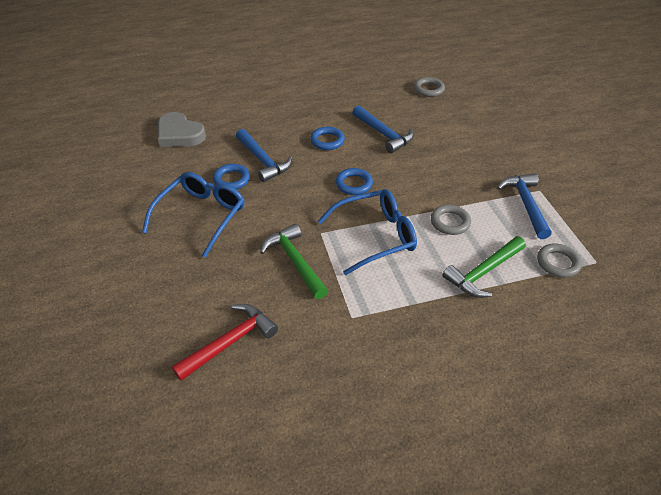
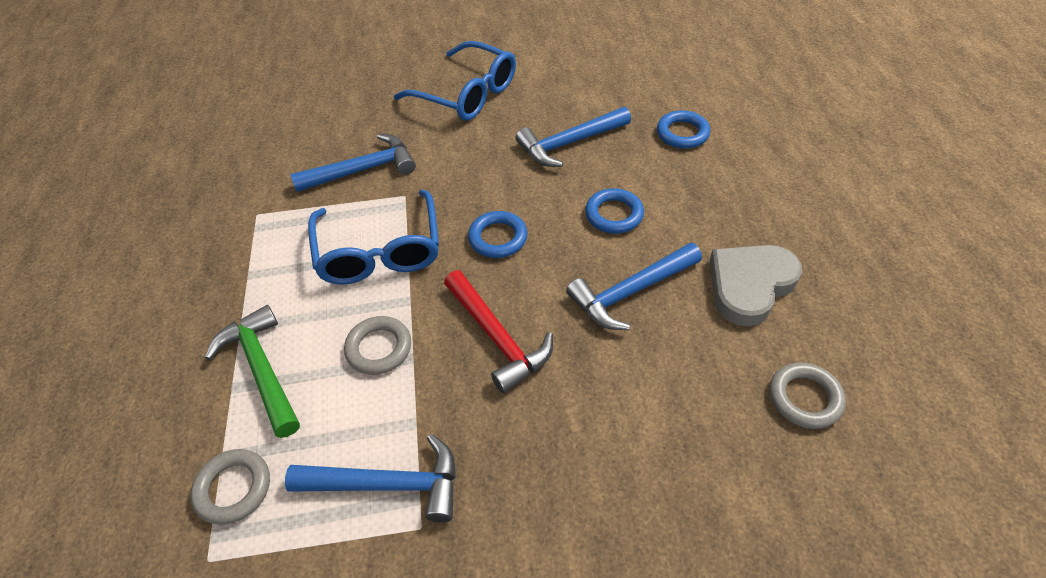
camera: 100 degrees right, 5 degrees up
(179, 134) = (638, 67): grey heart -> grey heart (749, 285)
(230, 342) = (273, 121): red hammer -> red hammer (497, 337)
(231, 179) = (531, 115): blue ring -> blue ring (682, 133)
(295, 261) = (363, 170): green hammer -> blue hammer

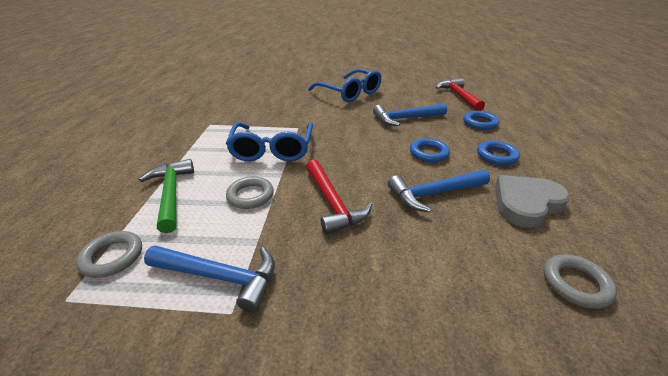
camera: 10 degrees right, 15 degrees down
(363, 170) = (278, 114): blue hammer -> none
(498, 238) = (348, 153): blue ring -> blue ring (496, 156)
(645, 72) = (458, 96): none -> red hammer

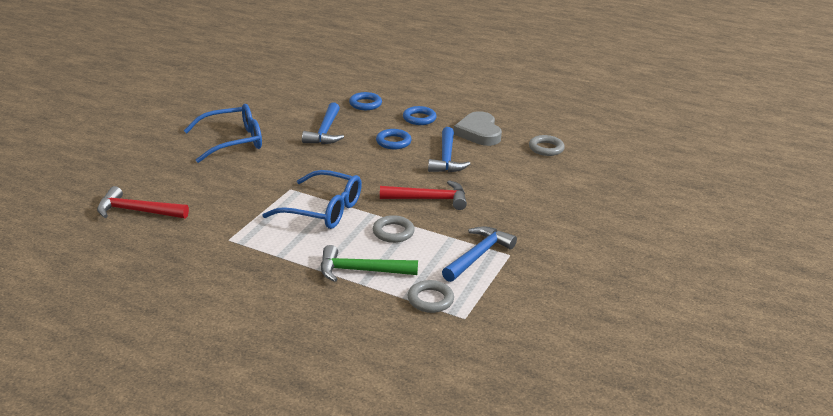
camera: 70 degrees left, 5 degrees down
(458, 96) = (304, 92): red hammer -> red hammer (137, 211)

